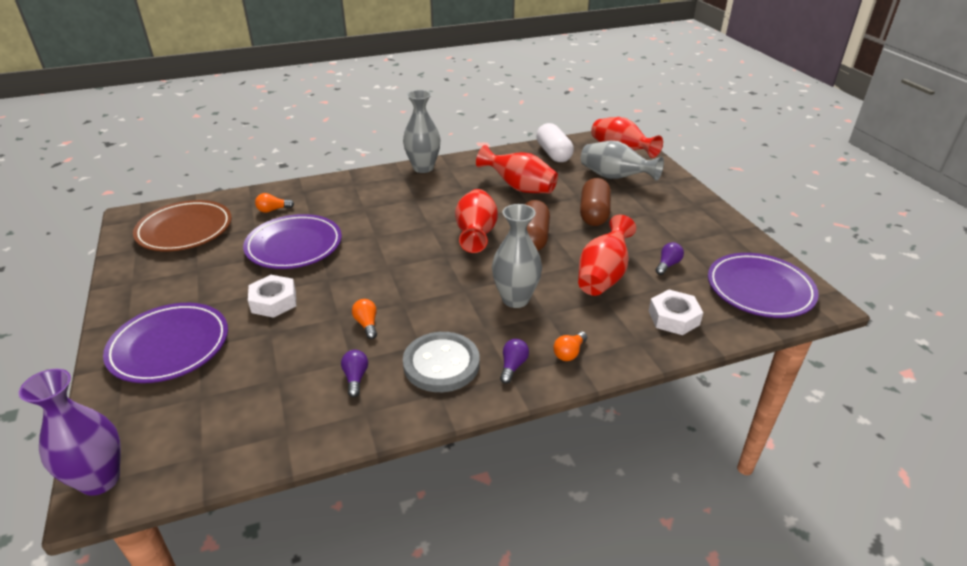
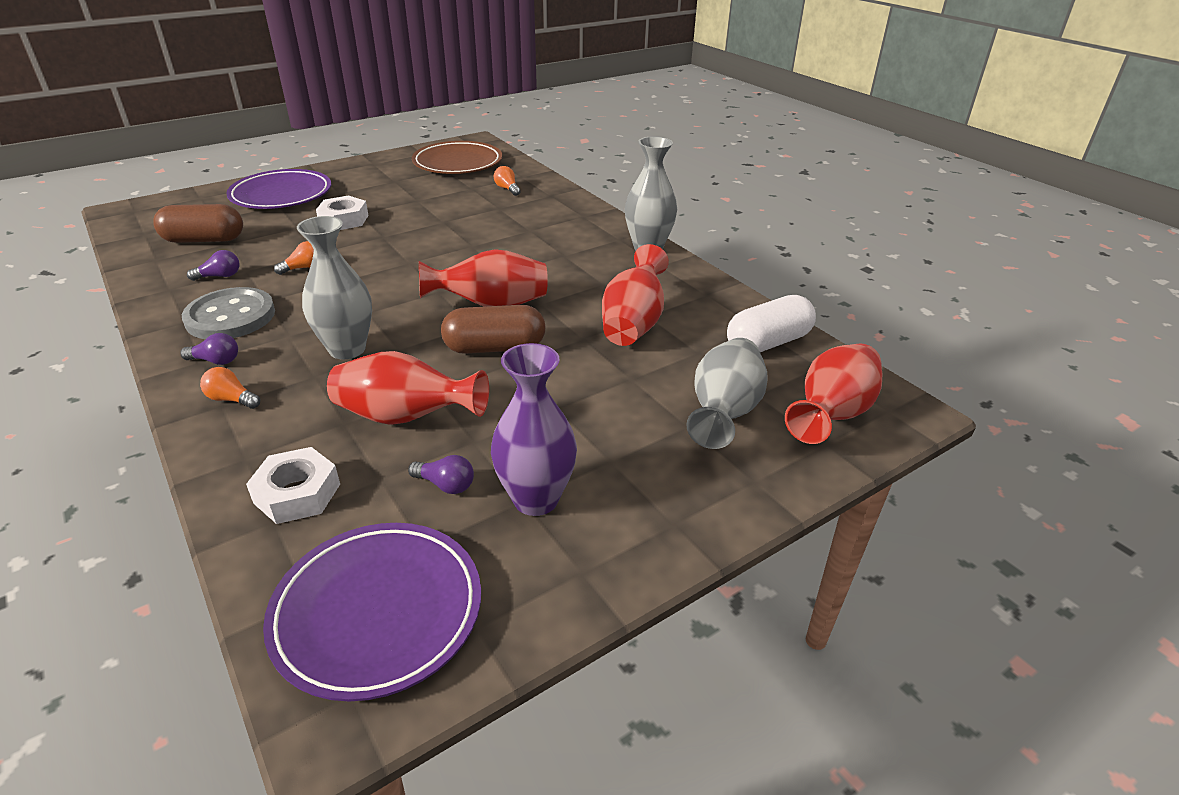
camera: 75 degrees right, 0 degrees up
(100, 480) = (134, 208): purple vase -> purple vase (536, 499)
(294, 246) = (441, 210): purple plate -> none
(594, 214) = (584, 397): brown capsule -> brown capsule (204, 240)

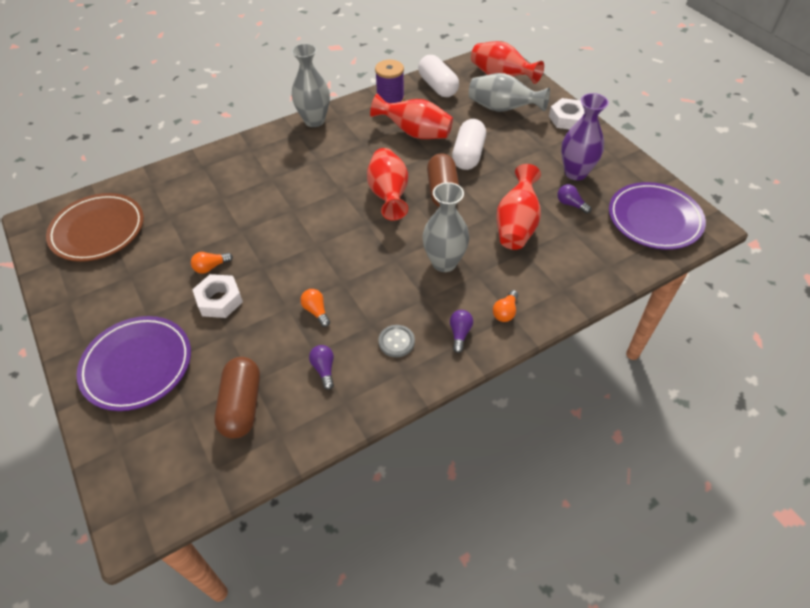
camera: 85 degrees left, 15 degrees up
(230, 317) = (396, 342): grey button -> grey button, size x0.53
(297, 493) = (587, 261): white nut -> white nut (567, 119)
(445, 485) = (571, 204): purple light bulb -> purple light bulb turned 75 degrees counterclockwise
(507, 189) = (179, 193): orange light bulb -> orange light bulb (211, 267)
(583, 372) = (468, 155): none -> white capsule
(714, 301) = (390, 99): none -> purple spool

